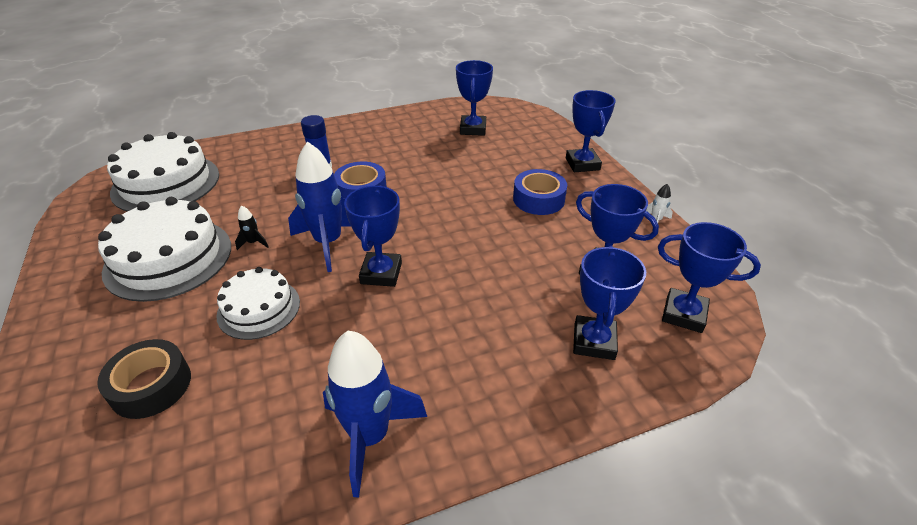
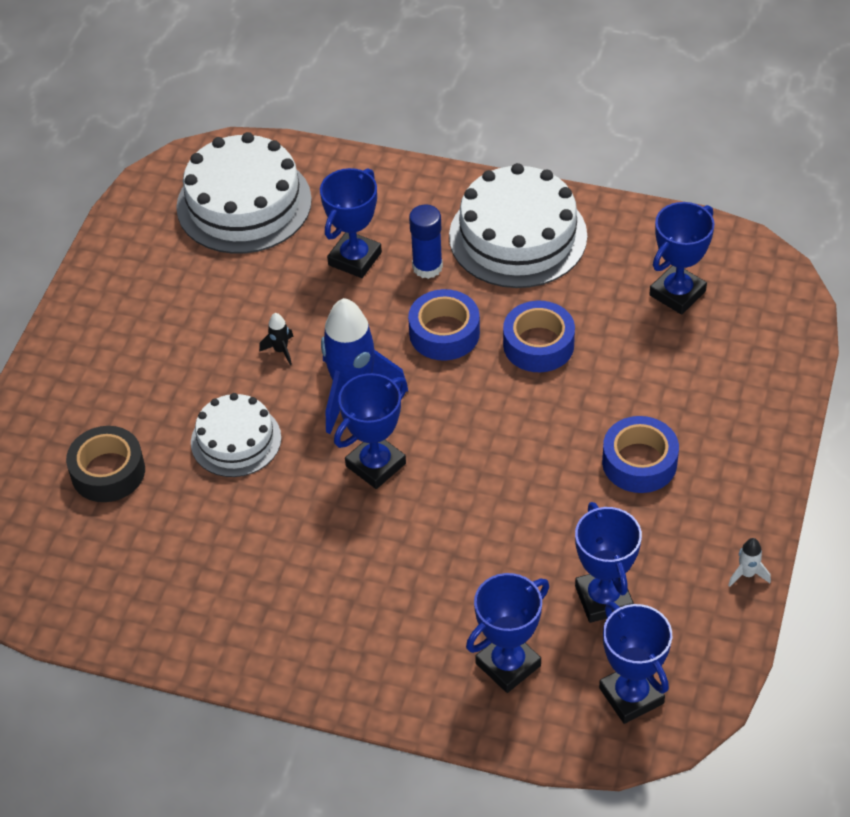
camera: 40 degrees right, 10 degrees up
(168, 258) = (191, 326): white cake -> white cake (518, 236)
(370, 437) = (241, 624): blue rocket -> none
(423, 174) = (538, 344): none -> blue tape
(582, 164) = (759, 437): blue trophy -> blue trophy (355, 259)

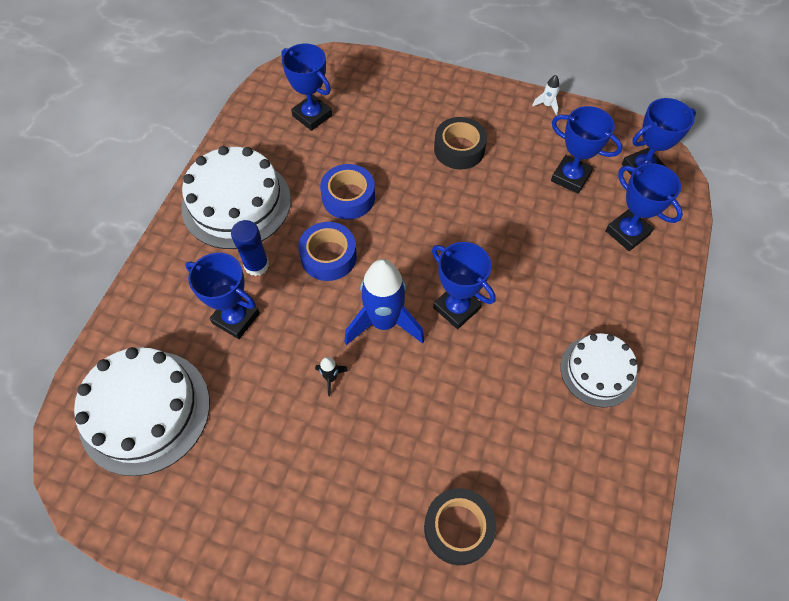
camera: 90 degrees left, 10 degrees up
(236, 440) = (427, 414): white cake -> white cake (598, 371)
(603, 599) = (570, 177): blue trophy -> blue trophy turned 45 degrees clockwise
(639, 462) = (459, 149): blue tape -> black tape

